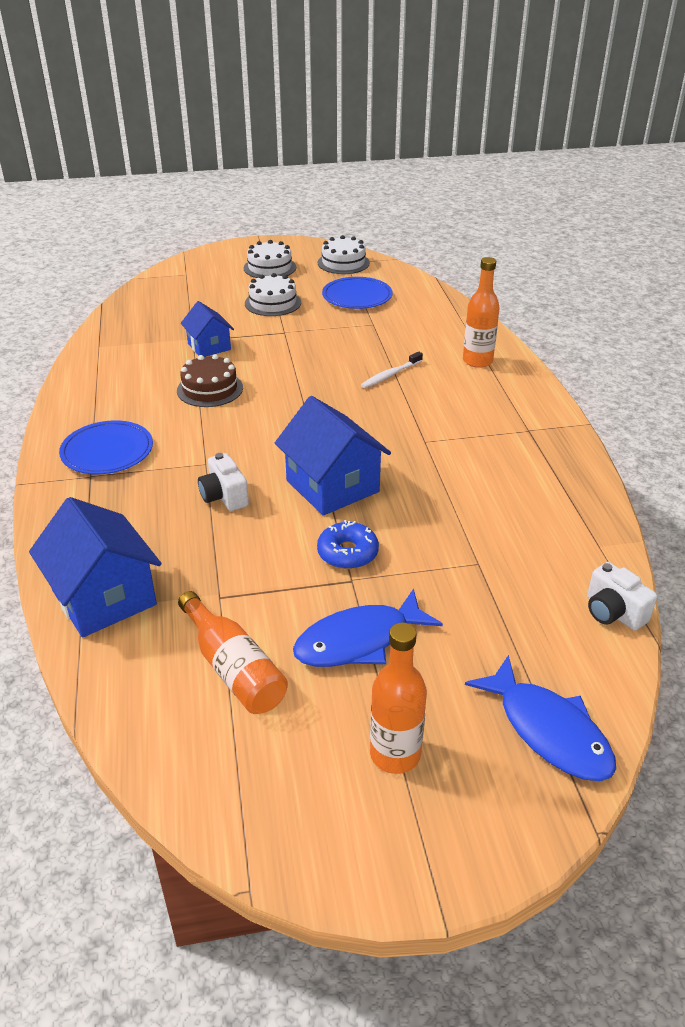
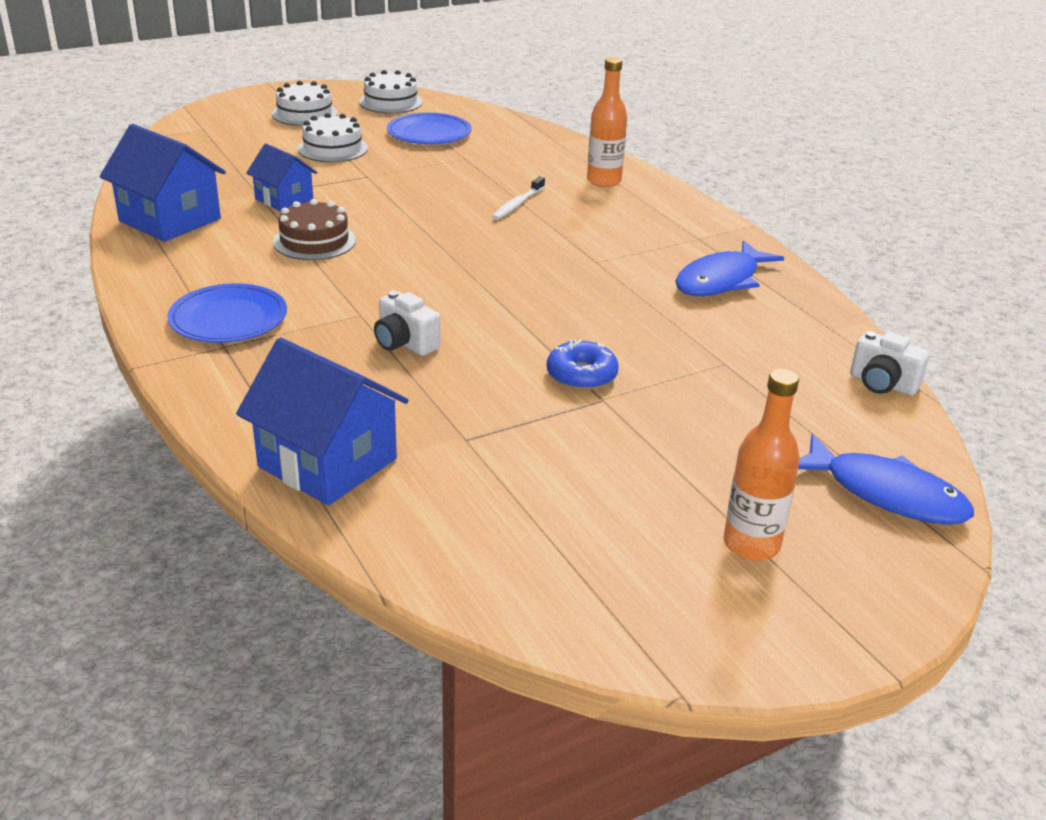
camera: 20 degrees left, 5 degrees down
(234, 668) = (527, 502): orange bottle -> none
(332, 486) = (523, 316): blue house -> blue house (170, 220)
(359, 641) = (647, 452): blue fish -> blue fish (721, 280)

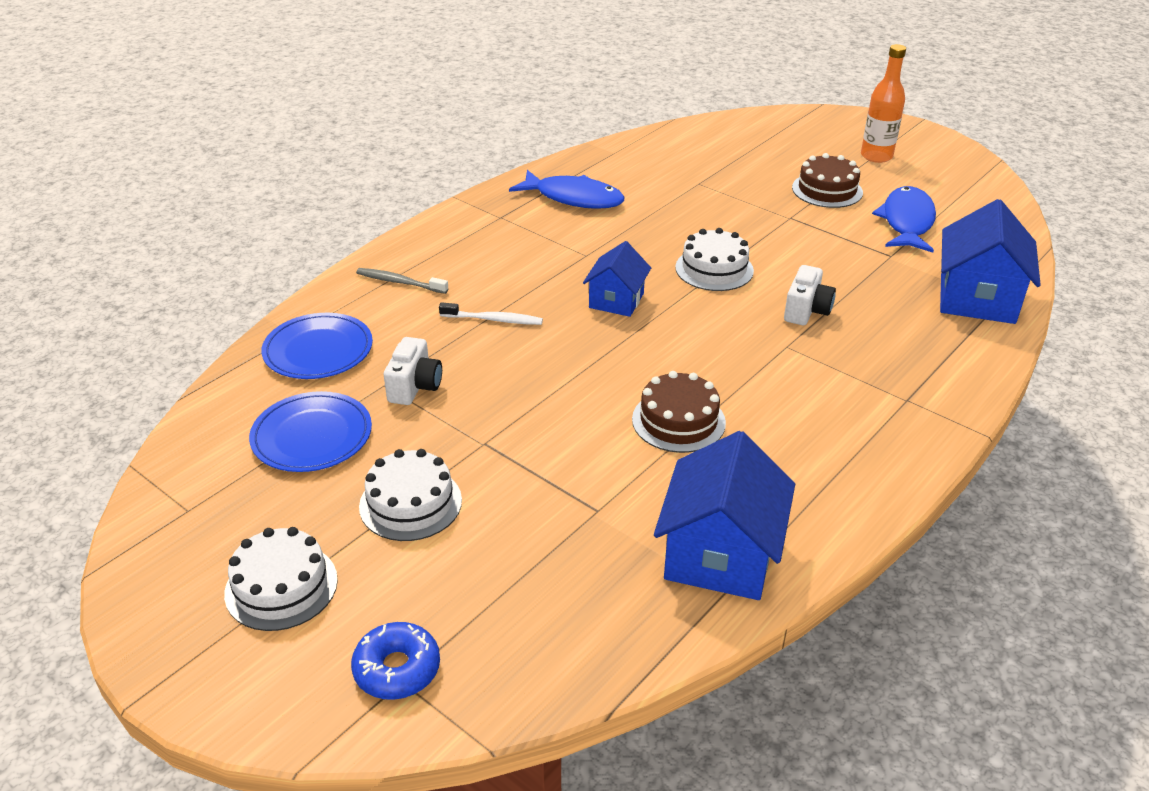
camera: 110 degrees left, 5 degrees up
(228, 319) = (866, 415): blue plate -> blue plate (318, 350)
(284, 199) = (595, 483): blue house -> blue house (616, 300)
(391, 102) = (192, 512): white cake -> white cake (714, 269)
(581, 375) = (769, 230): blue donut -> blue donut (397, 669)
(604, 181) = (399, 282): orange bottle -> grey toothbrush
(660, 453) = (827, 190): none -> brown cake
(882, 384) = (672, 133): white camera -> white camera (414, 387)
(886, 494) = (788, 127): blue fish -> blue fish (907, 222)

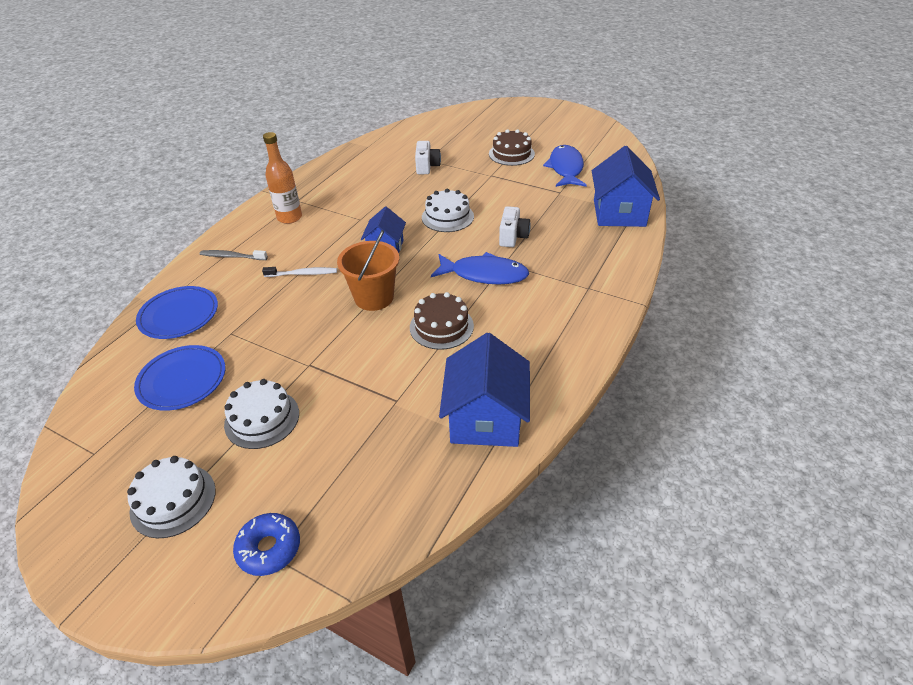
camera: 10 degrees left, 5 degrees up
(414, 387) = (253, 331): white camera -> white camera (427, 166)
(574, 198) = (346, 181): blue fish -> blue fish (484, 274)
(588, 367) = (374, 297): none -> orange bucket
(876, 156) = (538, 128): orange bottle -> orange bottle (289, 217)

